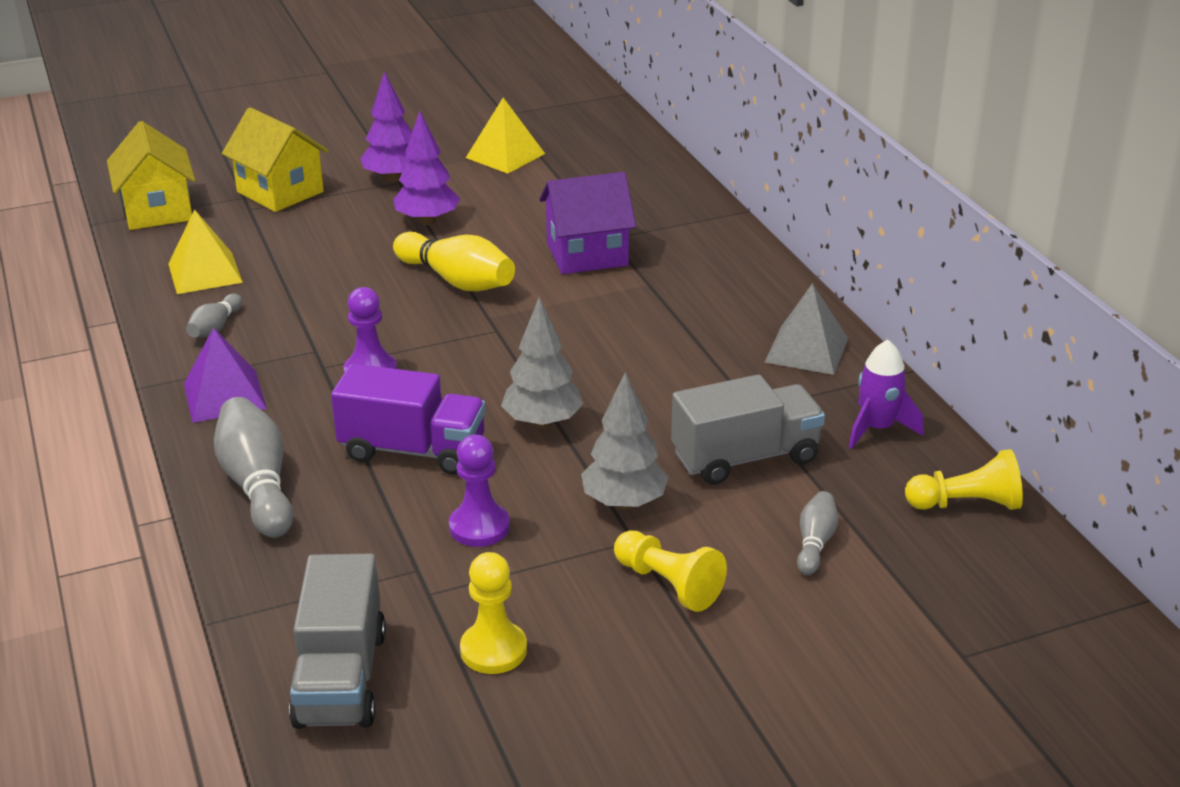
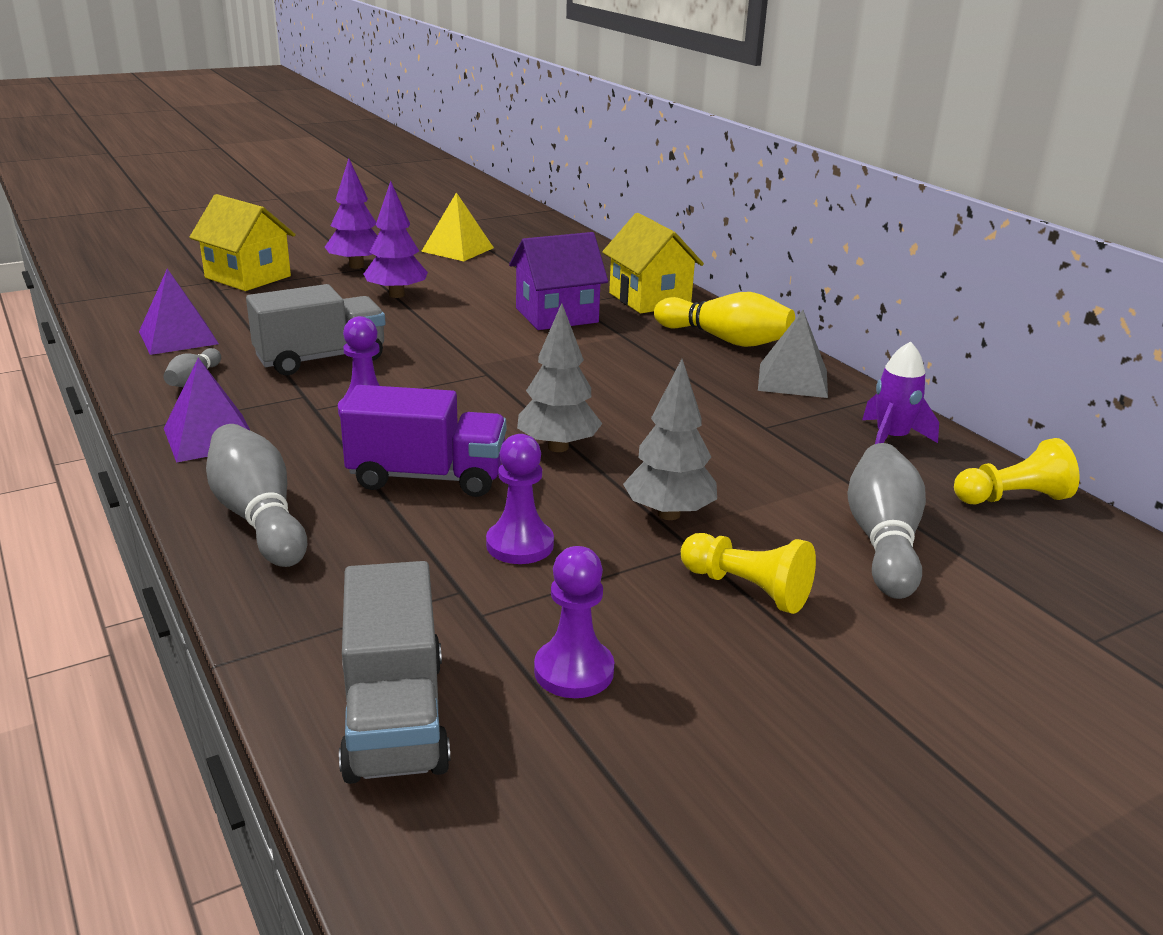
camera: 10 degrees left, 5 degrees down
(157, 211) = (125, 292): yellow house -> yellow house (649, 299)
(205, 273) = (178, 337): yellow pyramid -> purple pyramid
(457, 281) = (437, 337): yellow bowling pin -> yellow bowling pin (725, 340)
(493, 650) = (574, 671): yellow pawn -> purple pawn
(745, 457) = (775, 468): grey truck -> grey truck (321, 359)
(815, 543) = (882, 541): grey bowling pin -> grey bowling pin, size x1.86

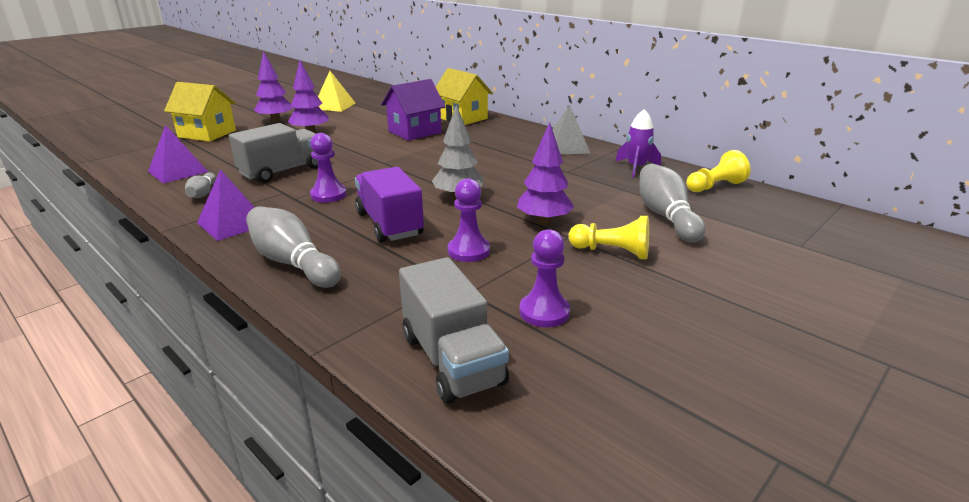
camera: 15 degrees left, 0 degrees up
(427, 477) = (389, 224): purple truck -> purple truck turned 105 degrees counterclockwise
(668, 514) = (544, 221): grey tree -> purple tree
(725, 340) = (517, 133): yellow bowling pin -> none

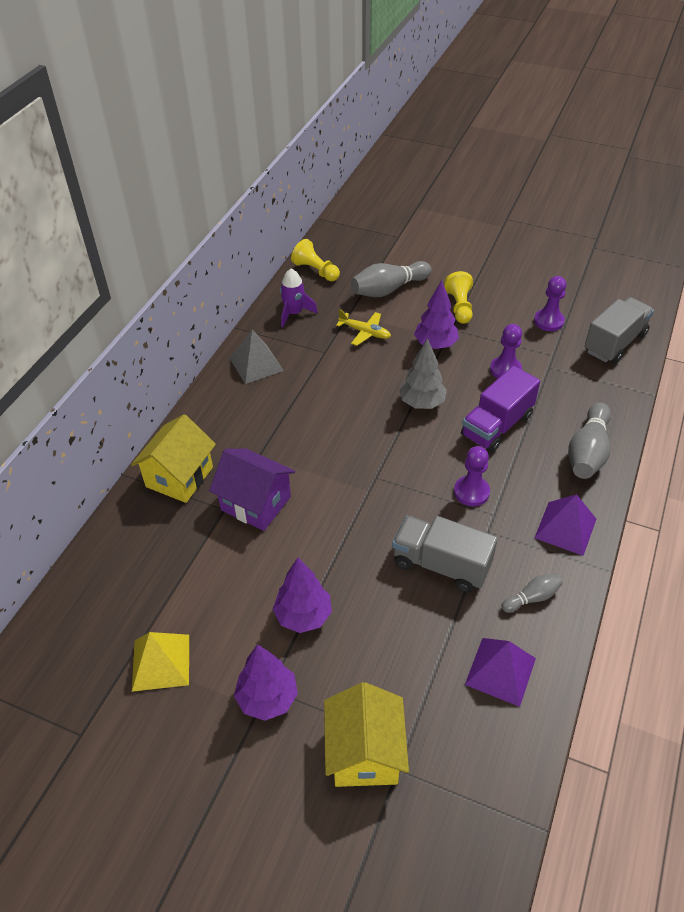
camera: 110 degrees left, 20 degrees up
(587, 192) = (365, 332): none -> yellow plane

